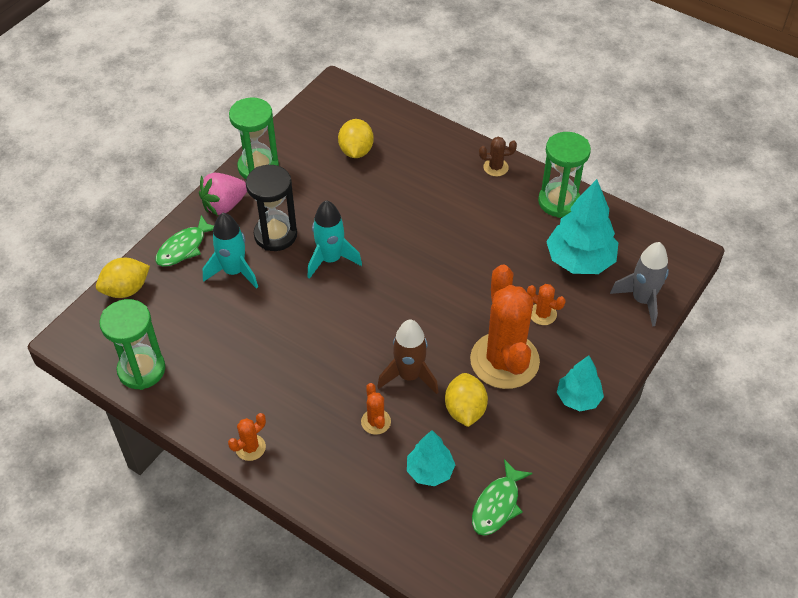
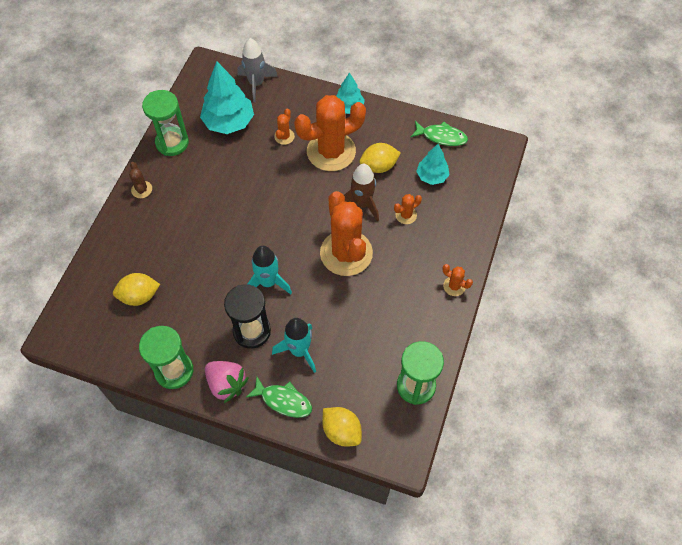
camera: 105 degrees left, 10 degrees up
(342, 342) = (346, 253): none -> orange cactus

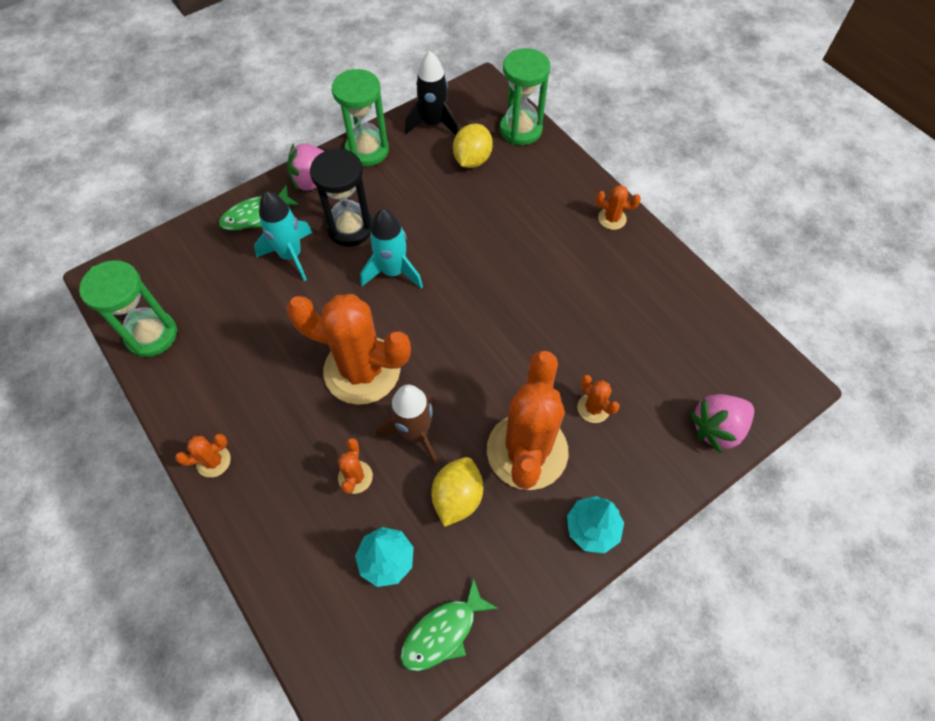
camera: 125 degrees right, 0 degrees up
(118, 344) = (433, 124): none -> black rocket
(141, 189) = (612, 218): brown cactus -> orange cactus
(172, 143) = (666, 278): green hourglass -> green hourglass (520, 130)
(229, 122) = (662, 356): turquoise tree -> none
(256, 84) = (717, 428): grey rocket -> pink strawberry
(341, 431) = (180, 243): yellow lemon -> none

